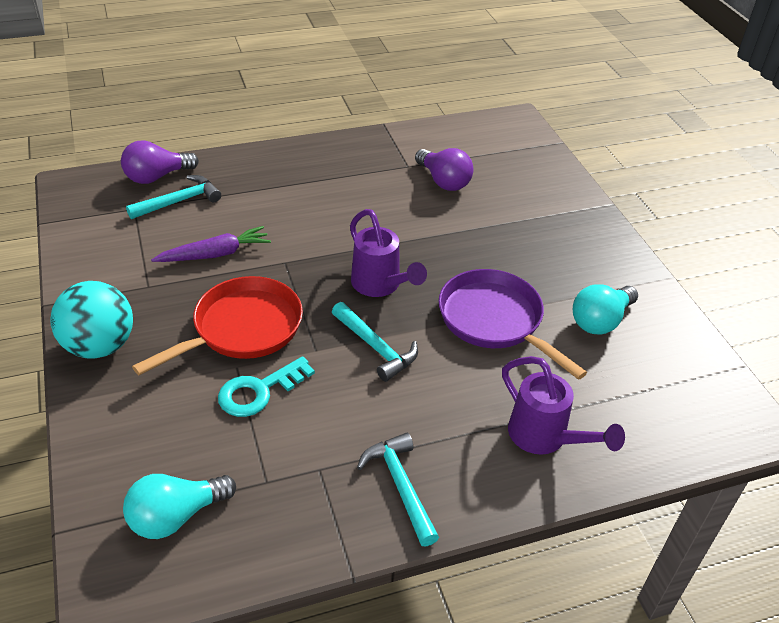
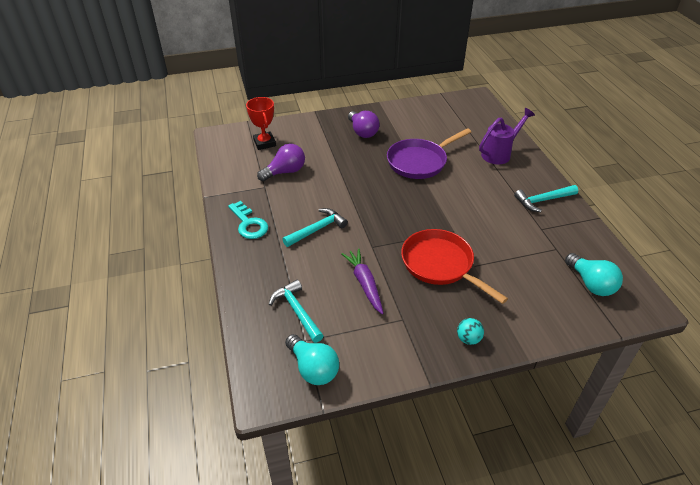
camera: 85 degrees left, 0 degrees up
(100, 346) = (468, 339): turquoise ball -> turquoise ball, size x0.47
(157, 177) = (259, 330): purple light bulb -> purple light bulb (362, 132)
(259, 391) = (492, 254): turquoise key -> turquoise key (249, 224)
(376, 347) = (448, 206): turquoise hammer -> turquoise hammer (317, 229)
(380, 286) = (394, 203): purple watering can -> none
(509, 160) = (264, 143): none -> red trophy
(600, 321) = (415, 128): turquoise light bulb -> turquoise light bulb (313, 368)

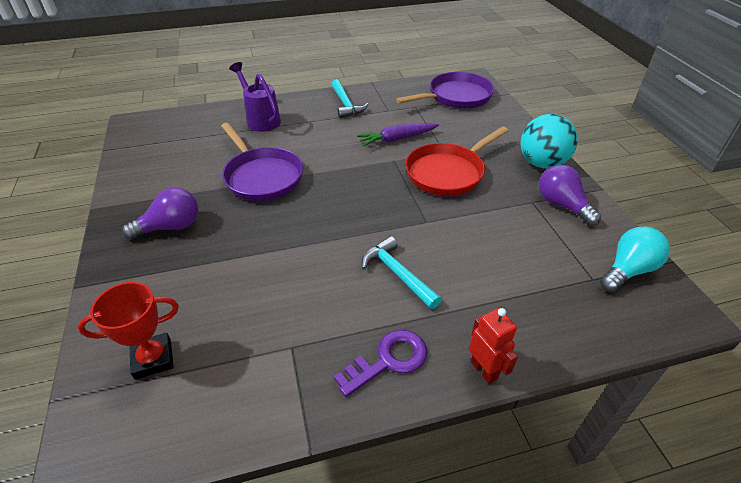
camera: 90 degrees left, 0 degrees up
(234, 264) = (484, 370): none -> red robot
(249, 224) = (388, 360): turquoise key -> purple key
(285, 172) = (254, 320): purple light bulb -> purple light bulb (562, 205)
(297, 311) = (551, 288): turquoise hammer -> none
(364, 283) = (489, 229): purple carrot -> purple carrot (397, 139)
(468, 339) = (541, 163): turquoise ball -> turquoise ball, size x2.11
(591, 284) = (456, 97): turquoise light bulb -> purple pan

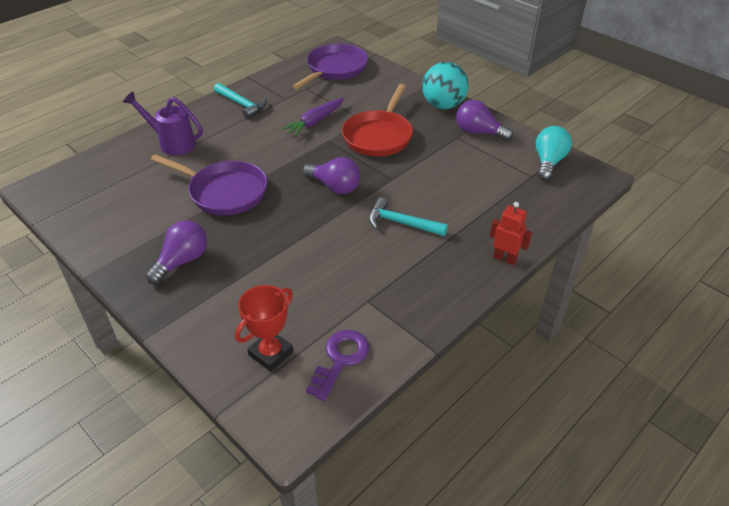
camera: 30 degrees left, 0 degrees up
(362, 208) = (334, 187): none -> purple light bulb
(388, 360) = (441, 279): purple key -> purple key (340, 359)

